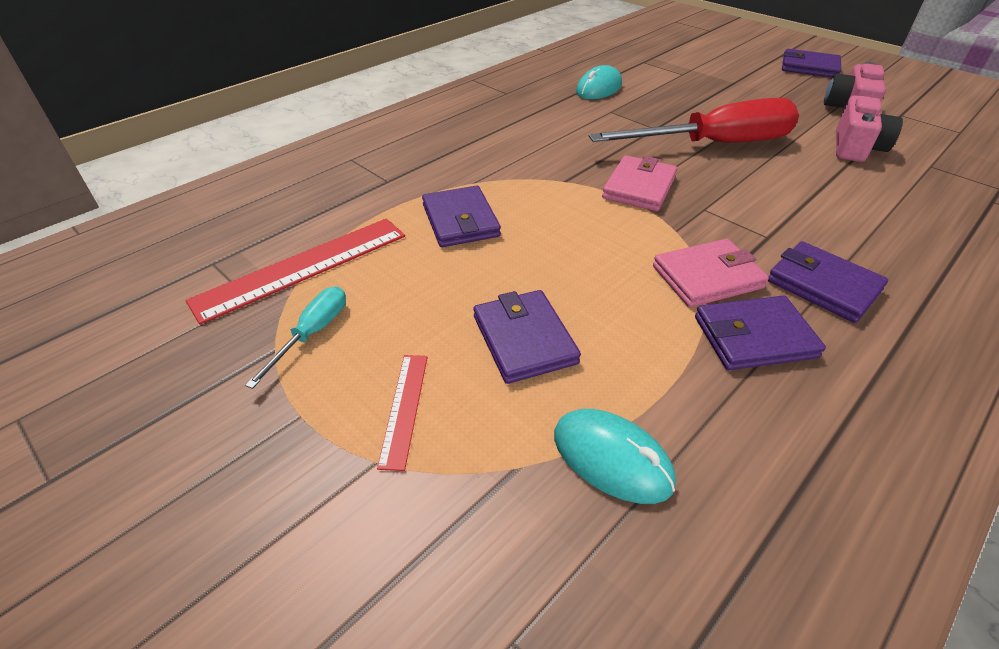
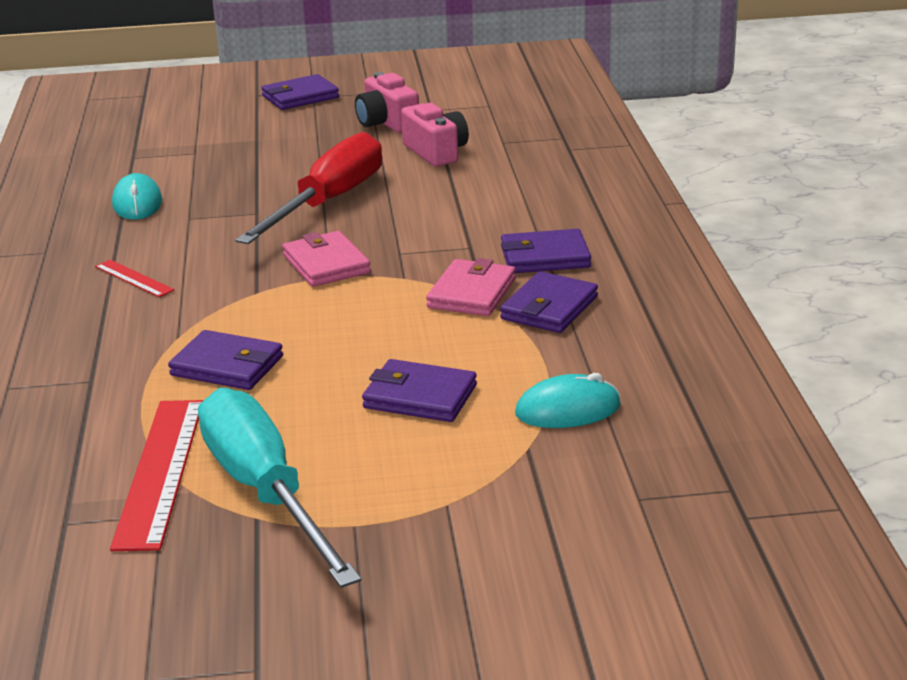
camera: 50 degrees left, 15 degrees down
(312, 333) = (265, 492): turquoise screwdriver -> turquoise screwdriver, size x2.27
(404, 408) = (414, 474): red ruler -> red ruler (134, 278)

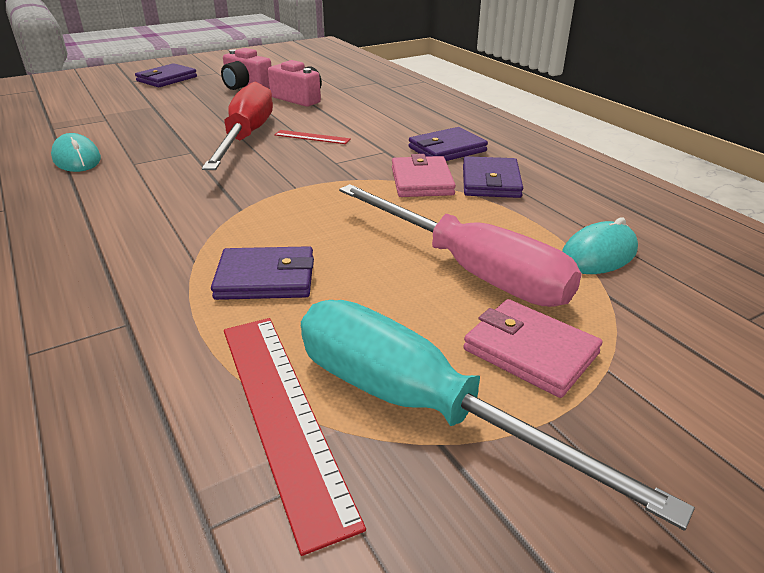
camera: 25 degrees left, 5 degrees up
(134, 278) = (112, 217): red ruler -> red ruler (312, 137)
(326, 264) = (284, 179): pink wallet -> pink wallet (530, 351)
(420, 397) = (469, 269): purple wallet -> pink screwdriver

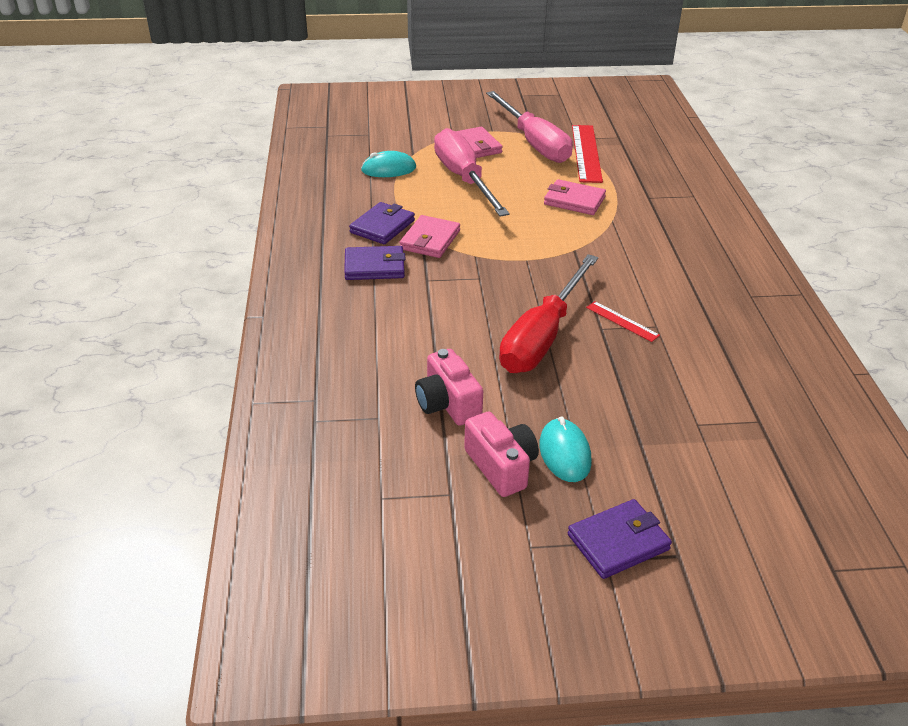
camera: 155 degrees left, 5 degrees up
(77, 159) = (711, 347): turquoise mouse -> turquoise mouse (564, 453)
(265, 278) = (574, 201): purple wallet -> pink wallet
(312, 137) = (478, 318): red ruler -> red ruler (622, 321)
(421, 407) = (534, 143): turquoise screwdriver -> pink screwdriver

